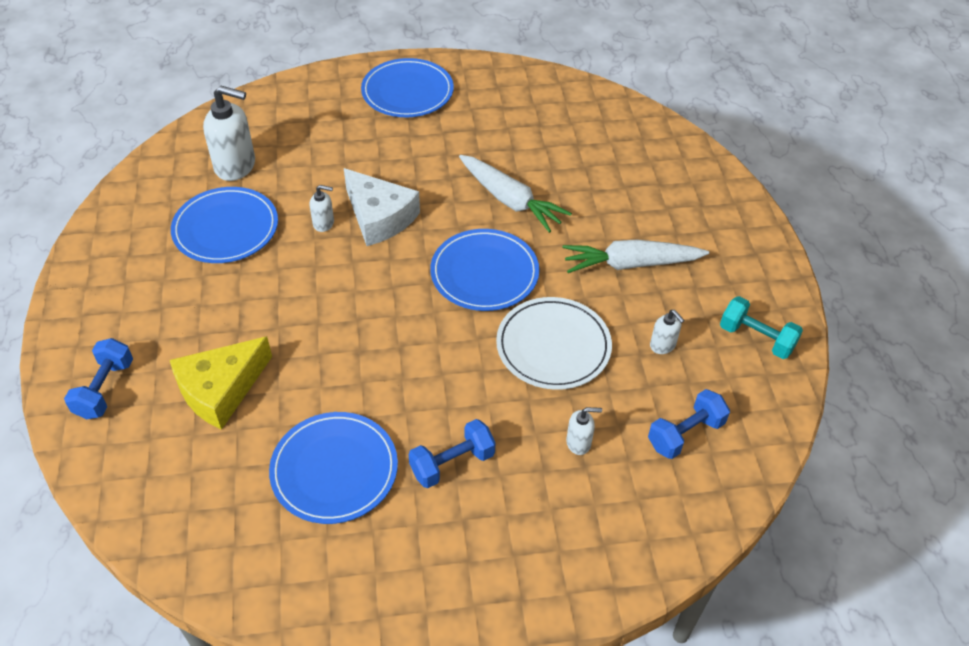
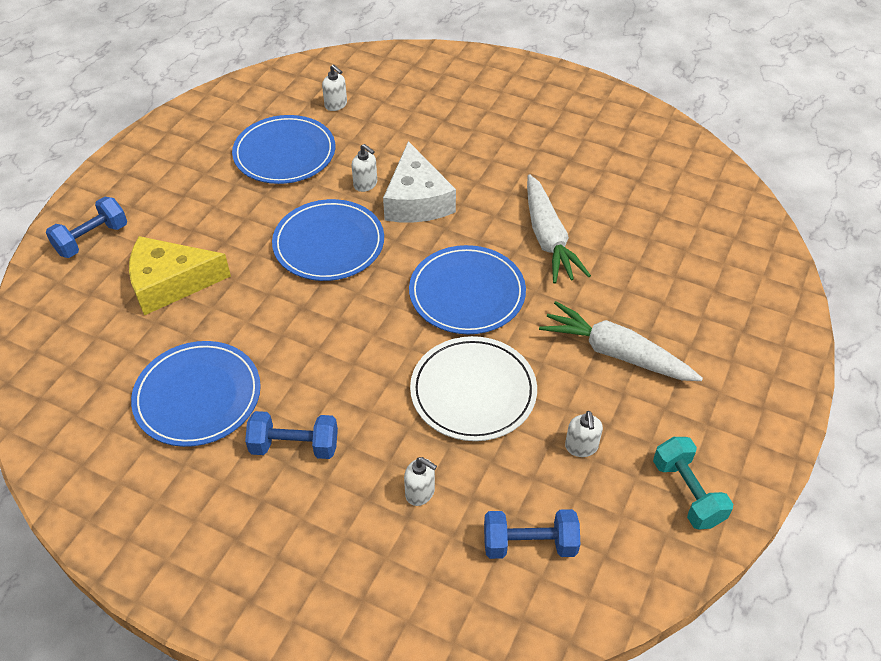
camera: 35 degrees right, 0 degrees up
(236, 166) = (336, 105): white soap dispenser -> white soap dispenser, size x0.50
(407, 92) = (536, 100): blue plate -> blue plate (329, 244)

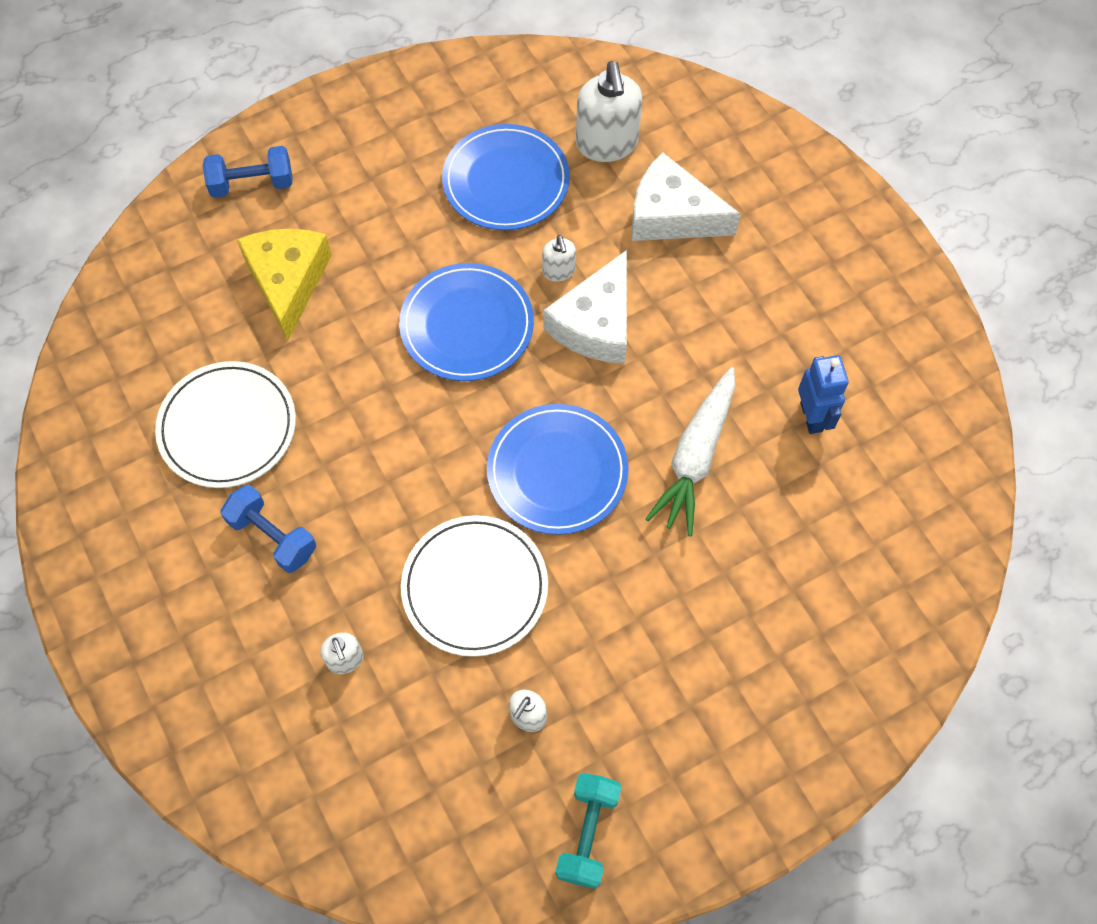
camera: 35 degrees right, 15 degrees up
(170, 283) = (288, 281): yellow cheese -> yellow cheese turned 60 degrees clockwise
(198, 396) = (227, 427): blue plate -> white plate
(336, 105) = (607, 144): white soap dispenser -> white soap dispenser, size x1.98
(412, 122) = (672, 215): none -> white cheese
(529, 544) = (400, 779): blue dumbbell -> none
(597, 181) = (812, 417): none -> blue robot
(616, 353) = (650, 639): white carrot -> none

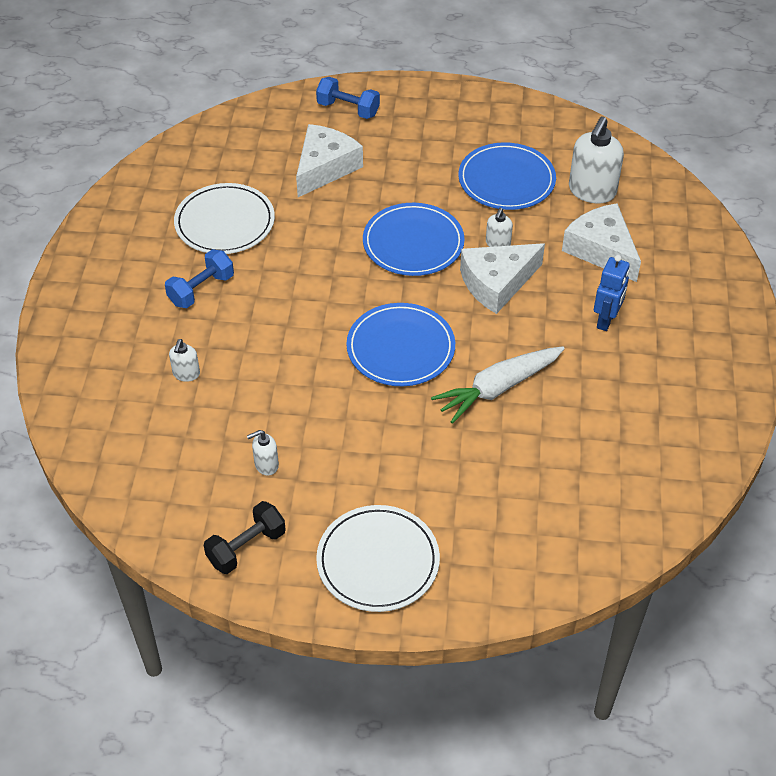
camera: 35 degrees right, 15 degrees down
(273, 536) = (201, 290): blue dumbbell -> blue dumbbell turned 60 degrees clockwise
(288, 281) = (325, 168): yellow cheese -> white cheese
(475, 587) = (295, 380): white plate -> white plate (378, 561)
(588, 834) = (246, 547): turquoise dumbbell -> black dumbbell
(812, 417) = (599, 408): blue robot -> blue robot (606, 320)

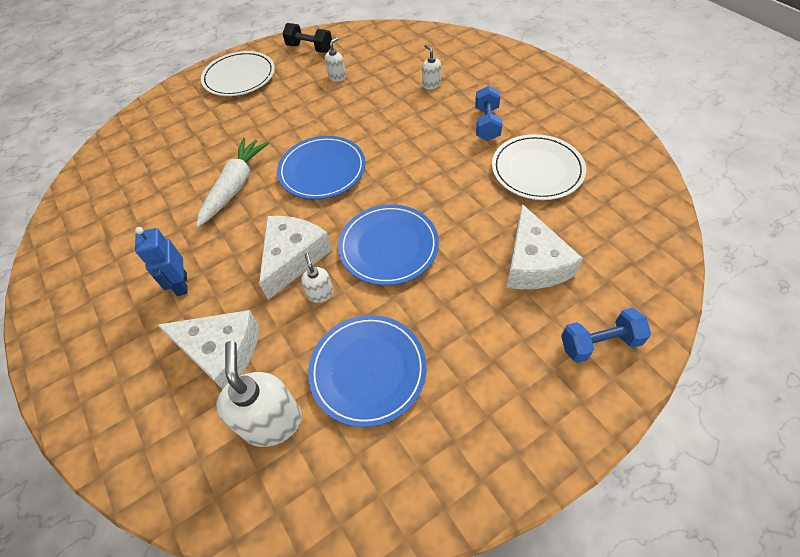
camera: 145 degrees right, 5 degrees up
(246, 547) = (309, 48): black dumbbell -> black dumbbell turned 75 degrees counterclockwise

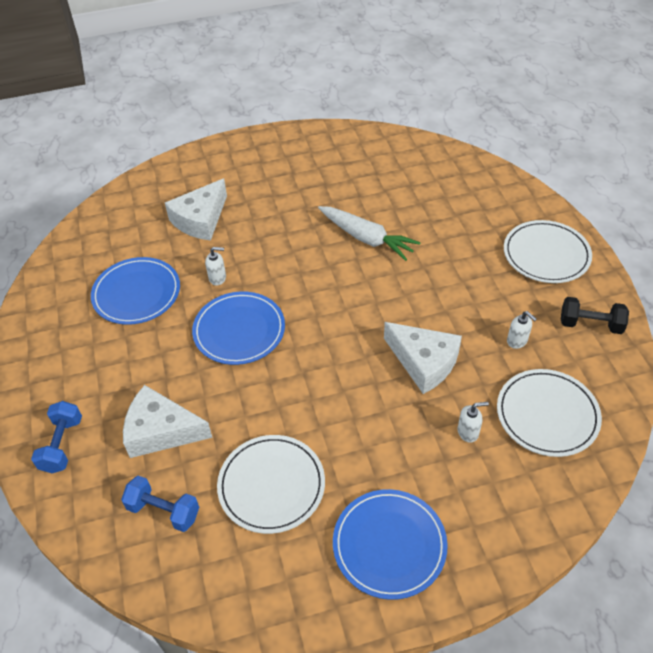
camera: 105 degrees right, 5 degrees down
(181, 284) = (273, 202): blue robot -> none
(272, 421) = (134, 240): white soap dispenser -> none
(293, 258) = (262, 266): white cheese -> white cheese (424, 362)
(309, 48) = (590, 324): black dumbbell -> black dumbbell turned 60 degrees clockwise
(322, 170) = (359, 301): blue plate -> blue plate (389, 545)
(399, 55) = (547, 414): none -> white plate
(486, 124) = (368, 465): blue dumbbell -> blue dumbbell (164, 511)

